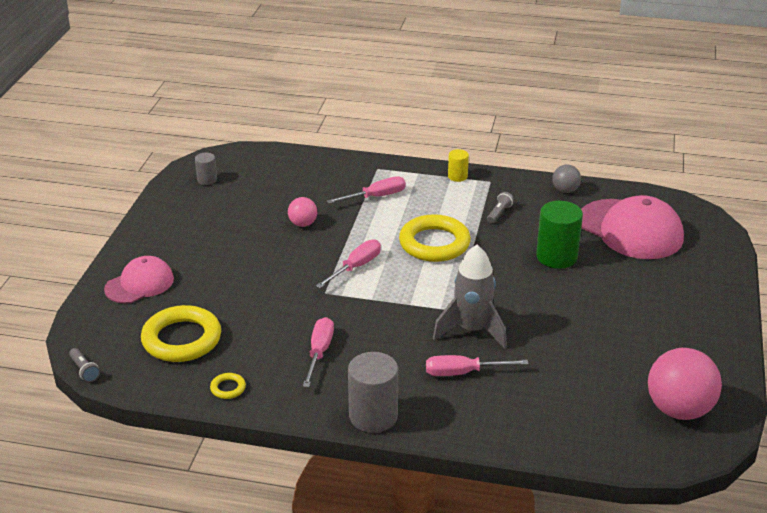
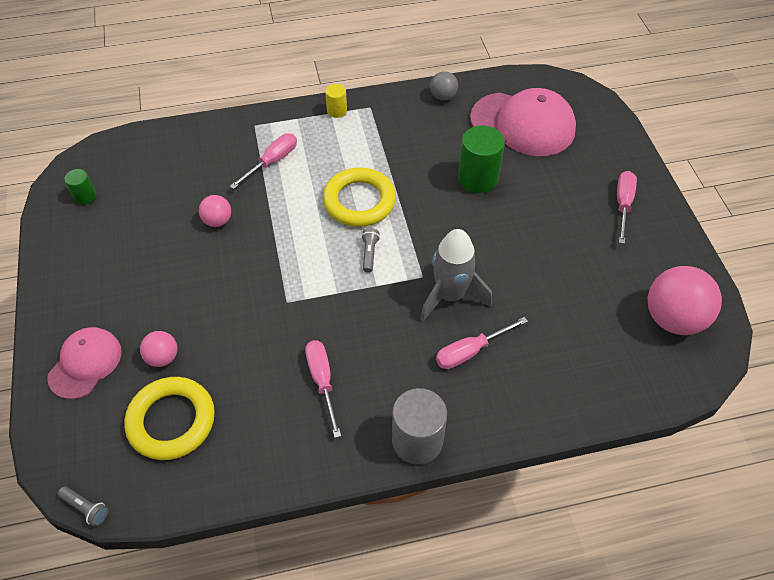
camera: 25 degrees left, 20 degrees up
(201, 298) = (163, 357): none -> pink ball
(207, 180) = (85, 196): grey cylinder -> green cylinder
(228, 388) = (255, 466): yellow ring -> none
(355, 267) = (300, 258): pink screwdriver -> pink screwdriver (623, 205)
(499, 213) = (399, 143): grey flashlight -> grey flashlight (369, 253)

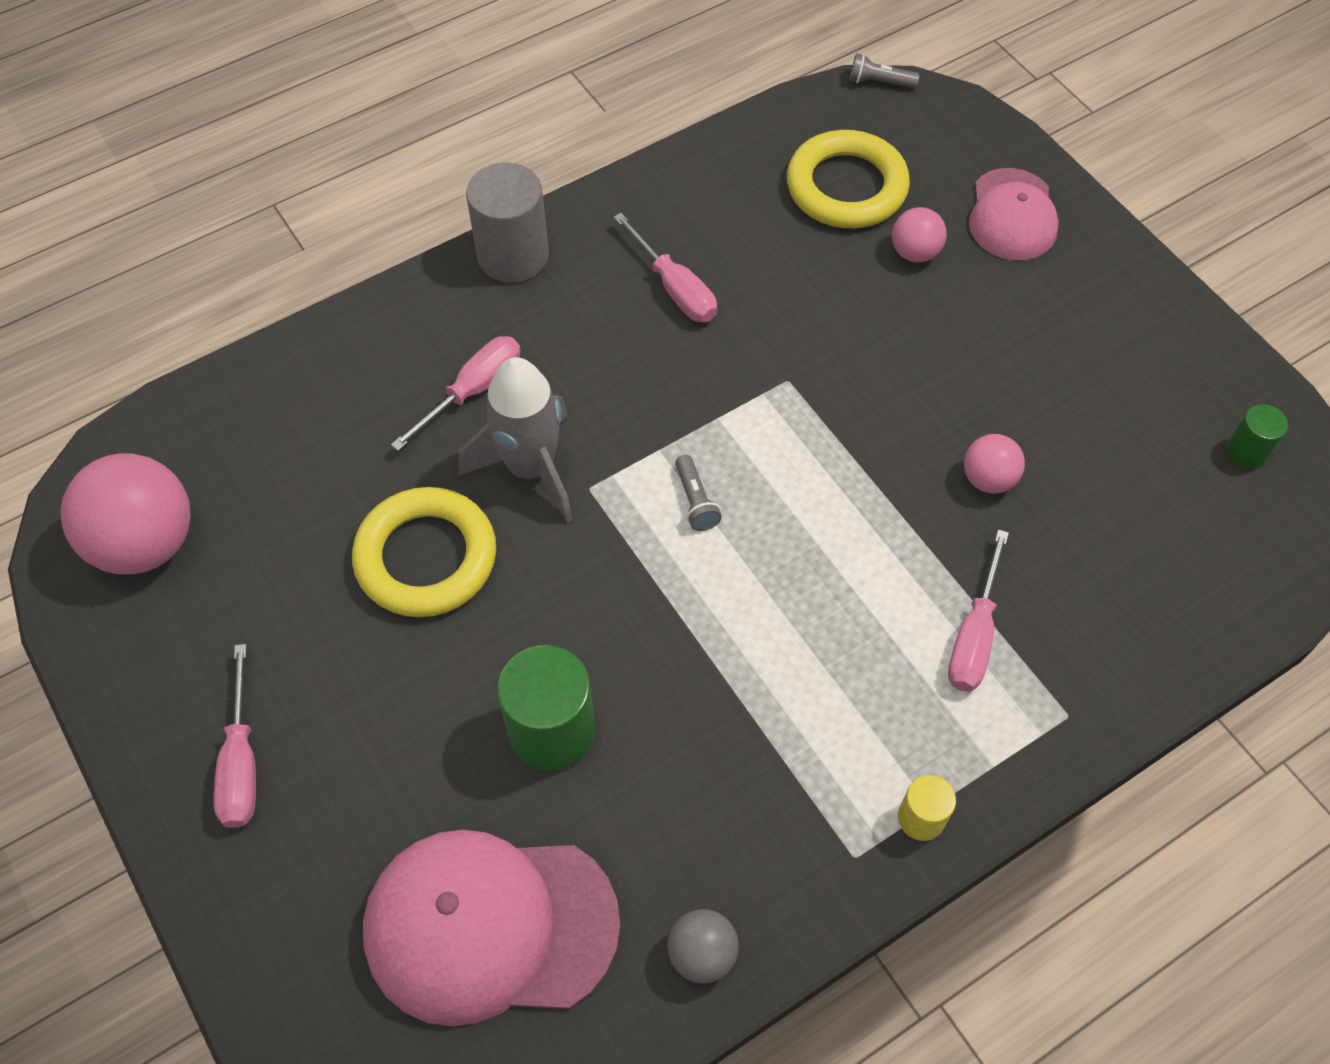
camera: 160 degrees right, 5 degrees up
(359, 201) = (762, 600): yellow ring -> yellow ring (426, 557)

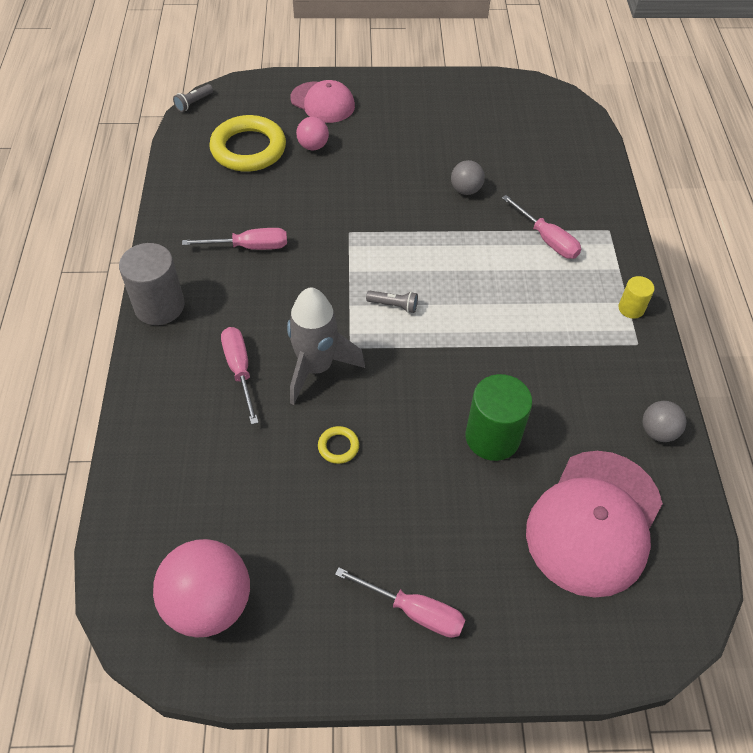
camera: 60 degrees left, 5 degrees down
(426, 557) = (338, 446): yellow ring -> yellow ring, size x0.42
(988, 479) = (465, 190): pink ball -> grey ball
(1246, 451) = (515, 102): green cylinder -> none

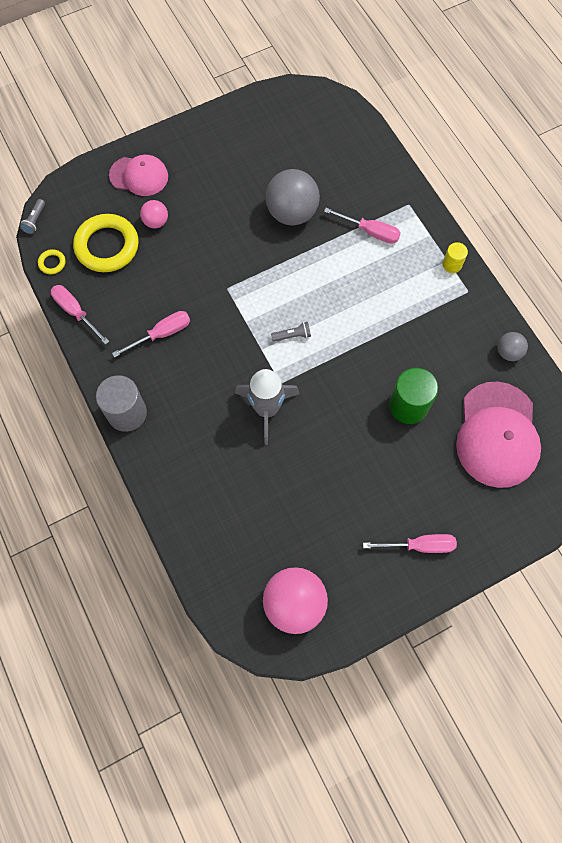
camera: 25 degrees left, 15 degrees up
(240, 370) = (216, 436): pink screwdriver -> pink screwdriver (76, 312)
(338, 446) = (314, 460): yellow ring -> yellow ring (52, 263)
(465, 190) = (292, 213): grey ball -> grey ball, size x1.95

